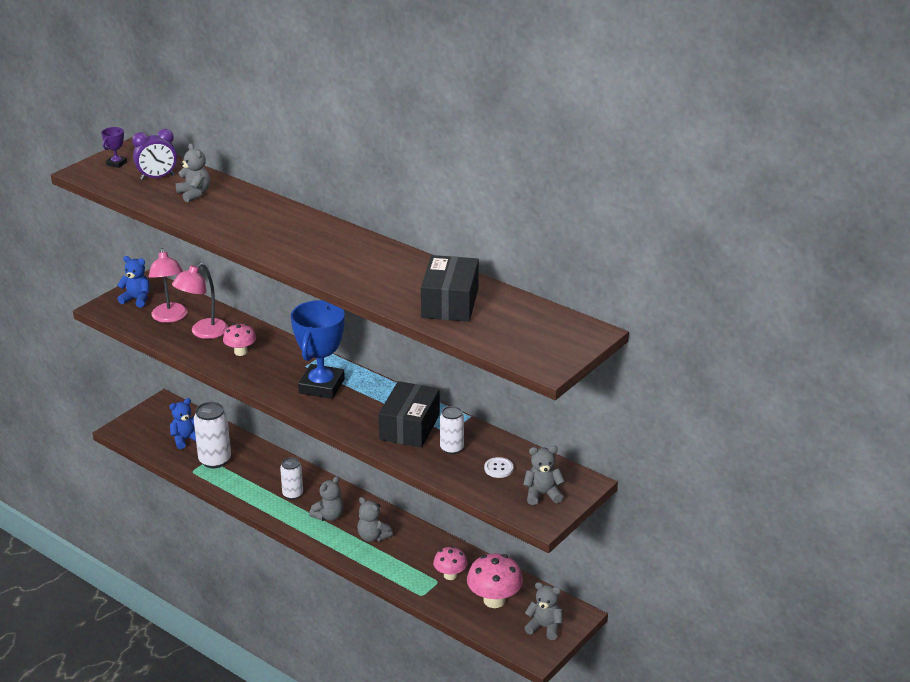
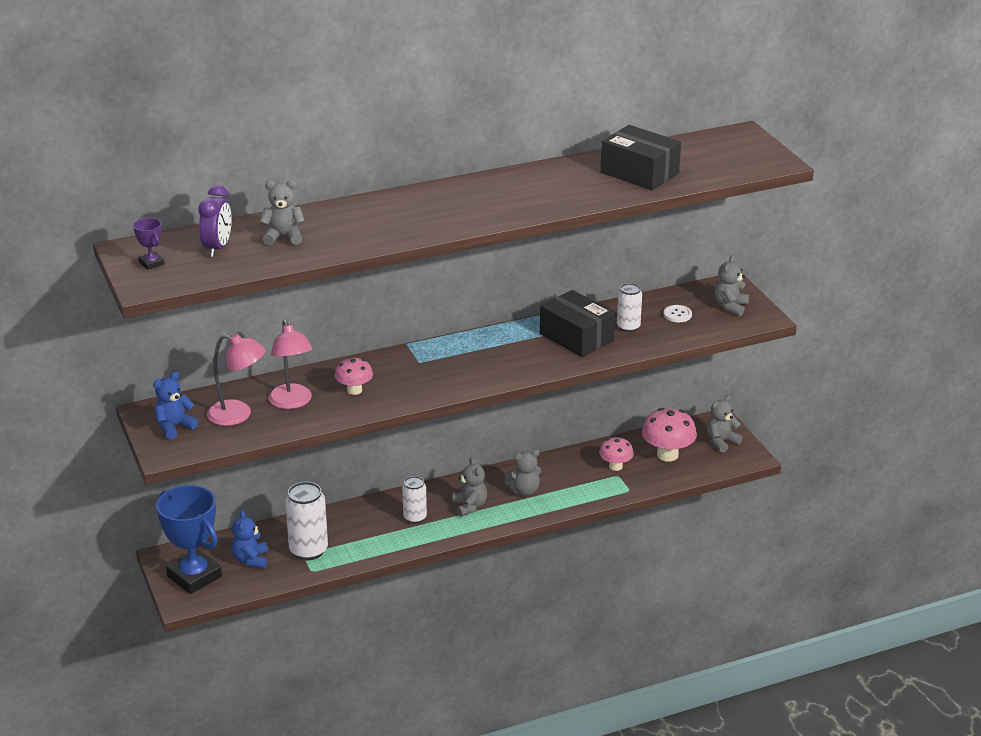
camera: 60 degrees left, 0 degrees up
(321, 386) = (464, 362): blue trophy -> blue trophy (194, 576)

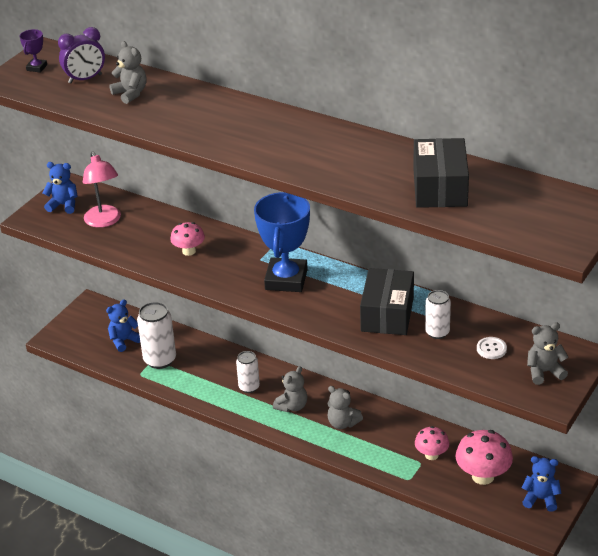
camera: 55 degrees right, 5 degrees up
(194, 576) = (83, 327): blue trophy -> blue trophy (286, 279)
(292, 402) = (144, 234): pink lamp -> none
(721, 442) = (540, 499): grey teddy bear -> blue teddy bear

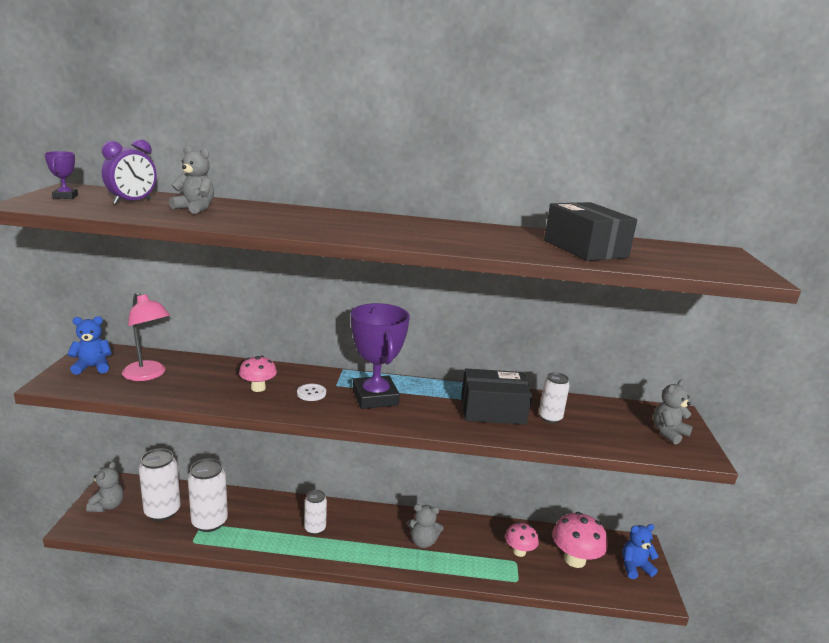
camera: 30 degrees left, 15 degrees down
(124, 341) = (162, 511): blue teddy bear -> white can
(286, 279) = (375, 397): blue trophy -> purple trophy
(292, 406) = (366, 537): grey teddy bear -> grey teddy bear (108, 506)
(387, 314) = (492, 410): black box -> black box turned 75 degrees counterclockwise
(491, 349) = (607, 423): white button -> white button (311, 393)

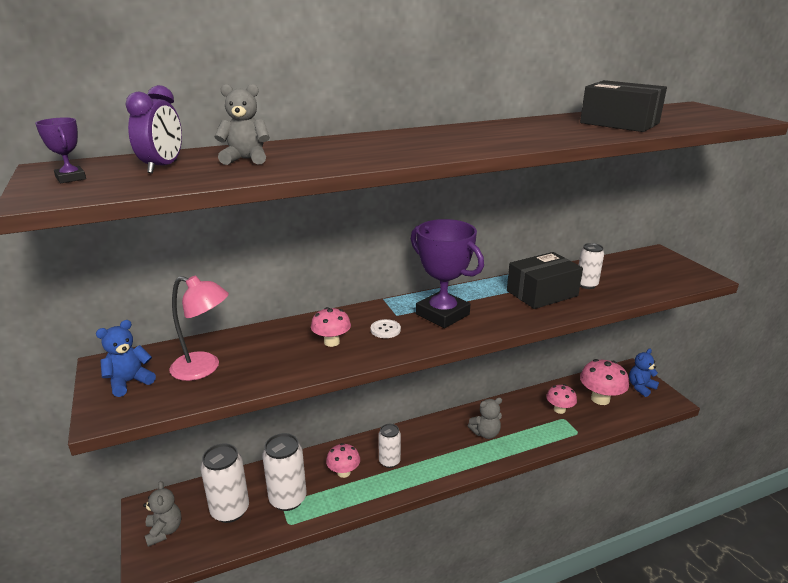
camera: 25 degrees left, 5 degrees up
(270, 521) = (343, 472): none -> pink mushroom
(668, 433) = (669, 269): grey teddy bear -> none

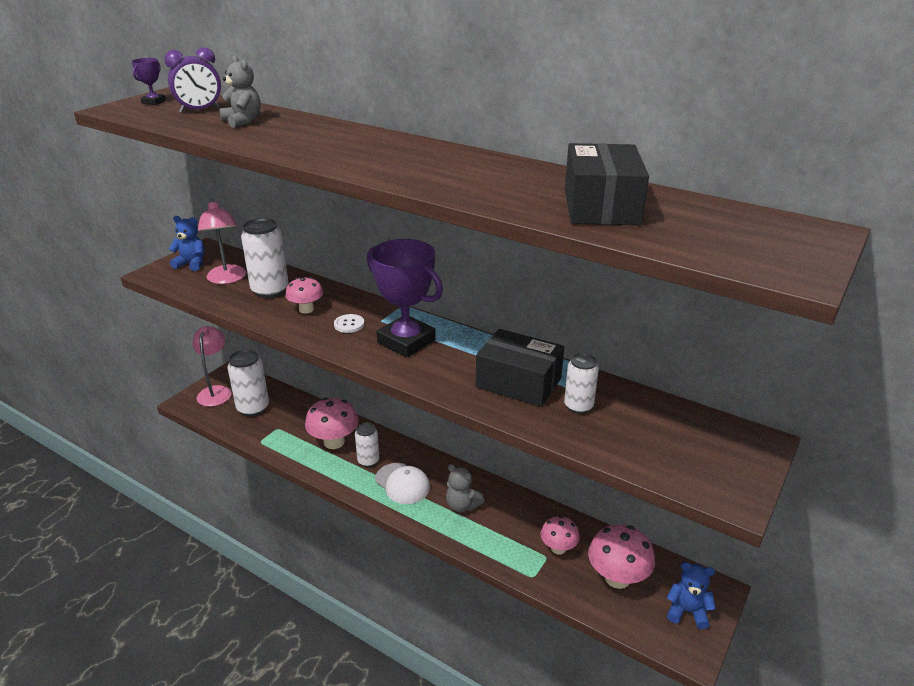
camera: 55 degrees right, 5 degrees up
(164, 531) = (216, 391): grey teddy bear -> pink lamp
(288, 499) = (283, 428): white can -> white can (270, 290)
(343, 472) = (334, 442): pink mushroom -> pink mushroom, size x1.60
(435, 453) = (402, 483): none -> white cap
(442, 314) = (406, 341): purple trophy -> purple trophy turned 60 degrees counterclockwise

